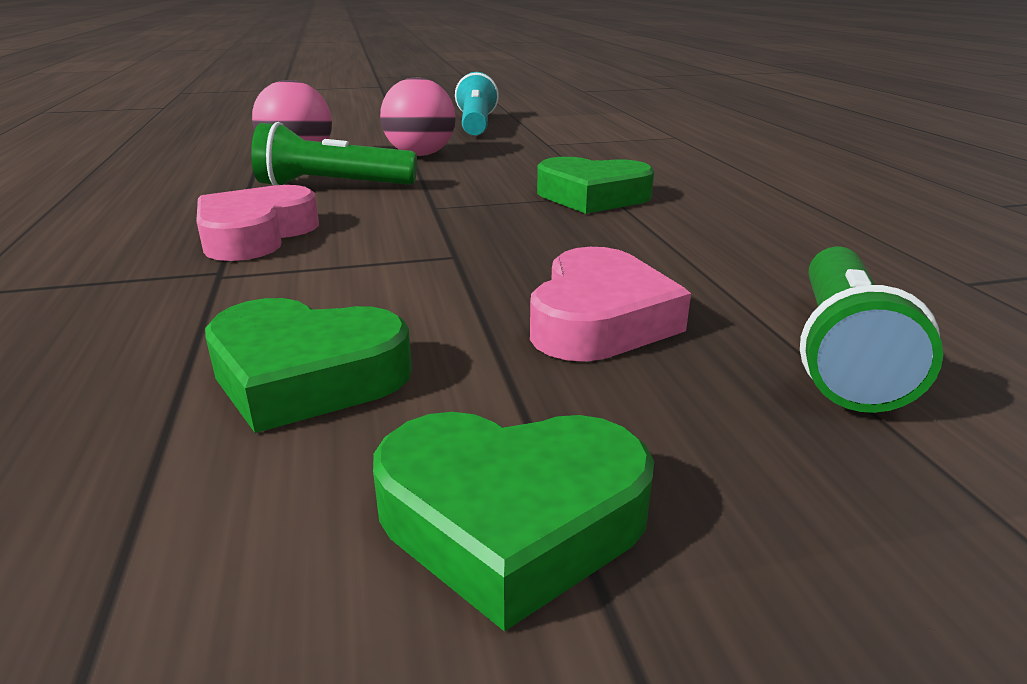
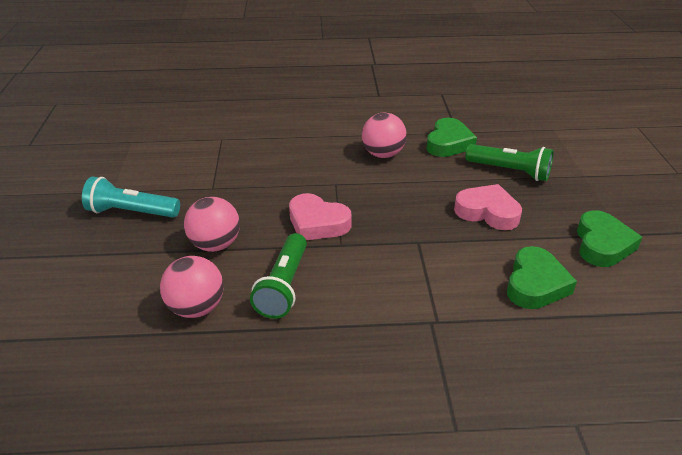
camera: 80 degrees left, 10 degrees up
(256, 235) = (377, 313): pink heart -> pink heart (317, 223)
(592, 196) = (338, 189): green heart -> green heart (448, 143)
(749, 218) = (383, 154): none -> pink ball

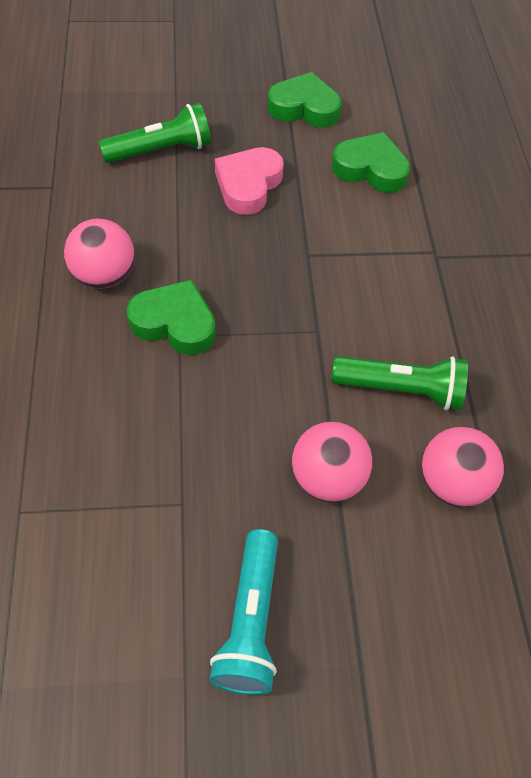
camera: 95 degrees left, 20 degrees up
(317, 223) = (273, 356): pink heart -> none
(448, 143) = (82, 200): green heart -> green heart (174, 323)
(510, 171) = (161, 150): green flashlight -> green flashlight turned 45 degrees clockwise

